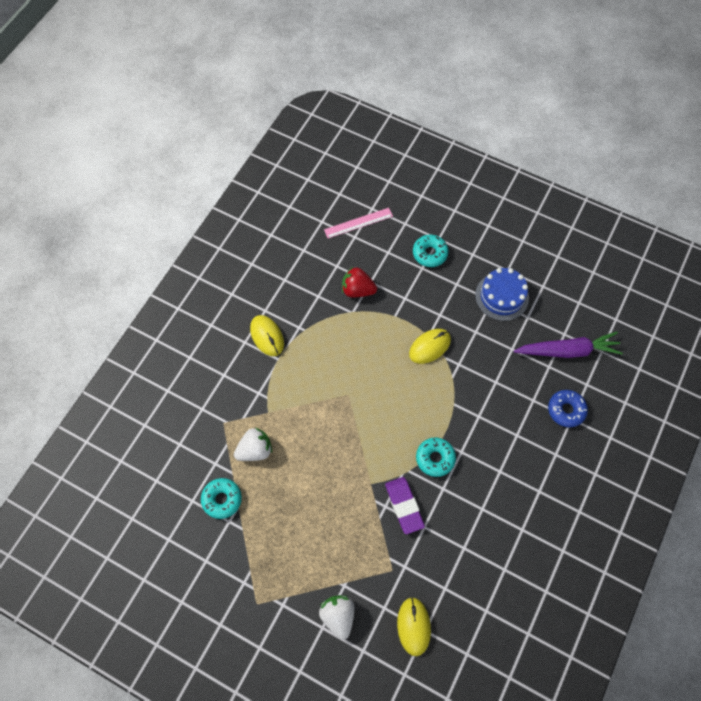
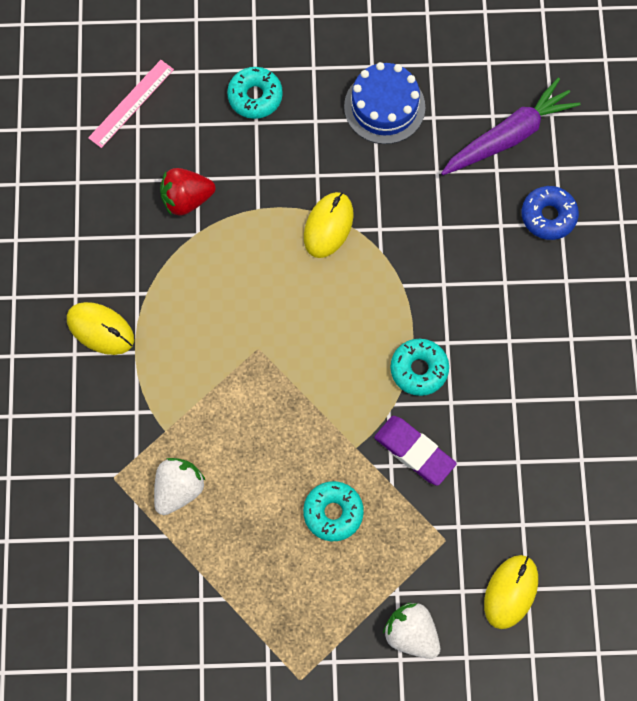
camera: 30 degrees left, 5 degrees up
(222, 499) = (174, 577): turquoise donut -> turquoise donut (333, 513)
(413, 626) = (511, 592): yellow mouse -> yellow mouse turned 60 degrees clockwise

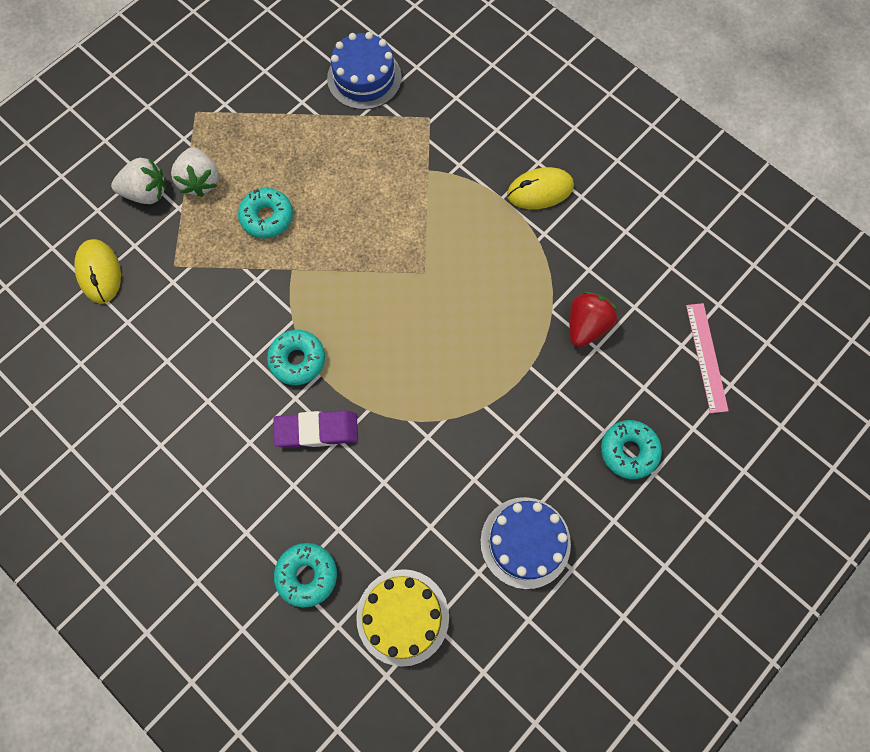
camera: 135 degrees right, 0 degrees up
(126, 571) = (364, 78): none -> blue cake
(178, 489) = (382, 145): white strawberry -> white strawberry (200, 181)
(328, 226) = (467, 403): yellow mouse -> none
(414, 452) = (248, 302): purple eraser -> purple eraser (317, 431)
(508, 136) = (402, 617): purple carrot -> yellow cake
(548, 216) = (307, 575): blue donut -> turquoise donut

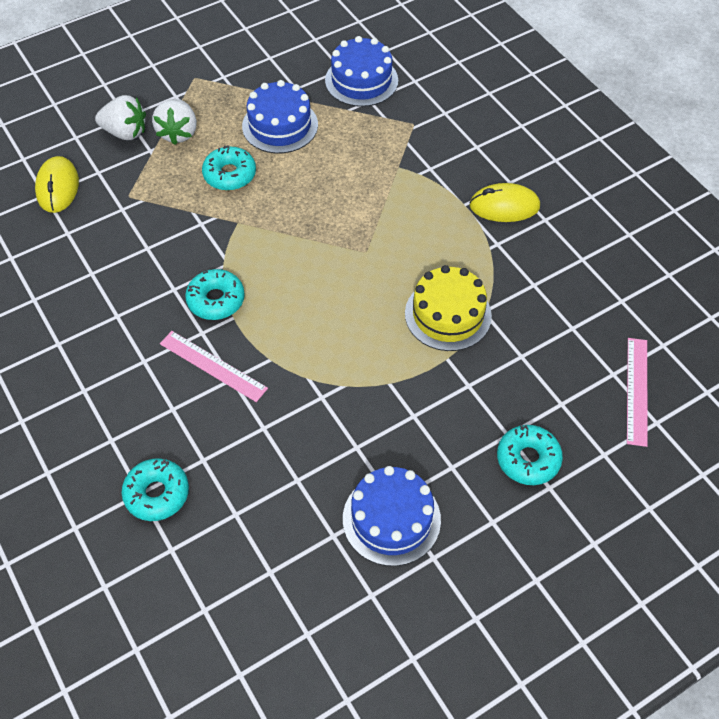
camera: 15 degrees right, 15 degrees down
(299, 149) = (280, 125): none -> blue cake
(317, 431) = (213, 366): purple eraser -> pink ruler
(402, 617) = (240, 558): yellow cake -> yellow cake (448, 314)
(586, 326) = (516, 334): red strawberry -> none

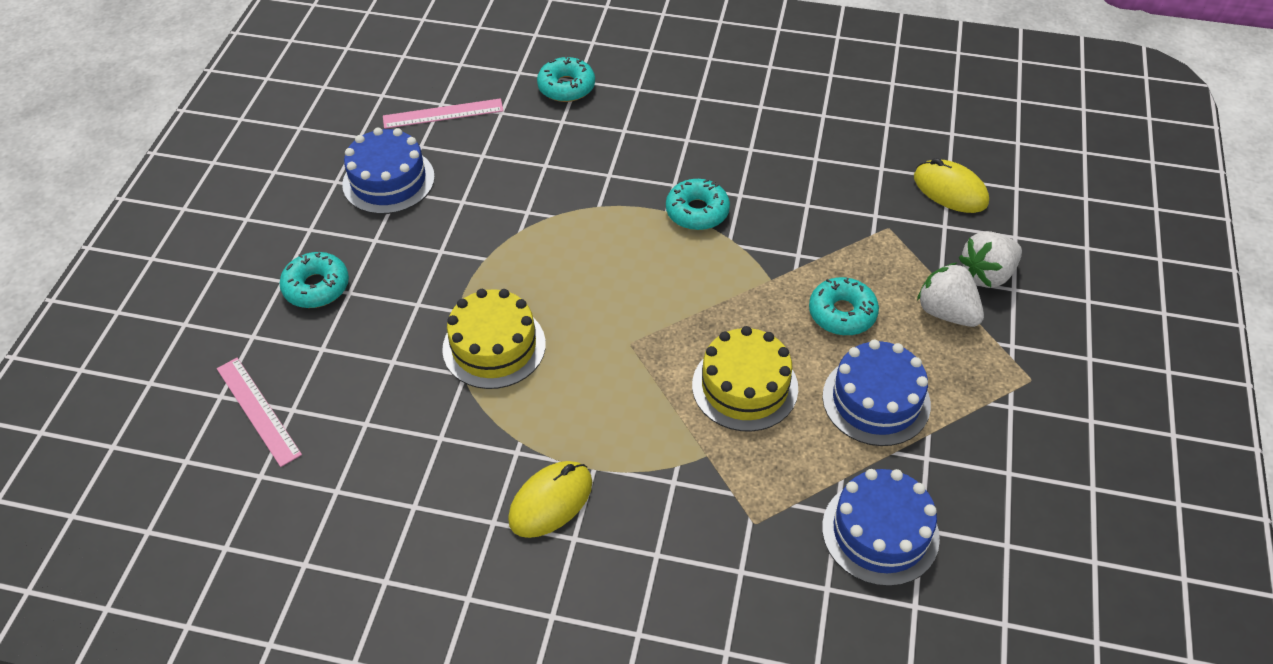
camera: 135 degrees right, 5 degrees down
(213, 366) = (634, 172): pink ruler -> pink ruler (443, 114)
(334, 181) = (745, 386): none -> yellow cake

